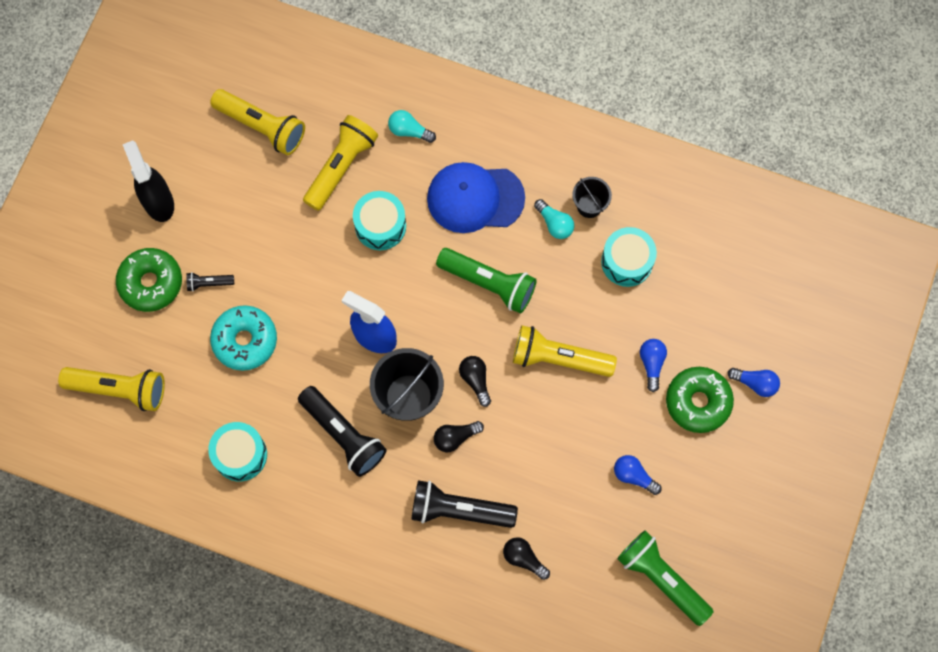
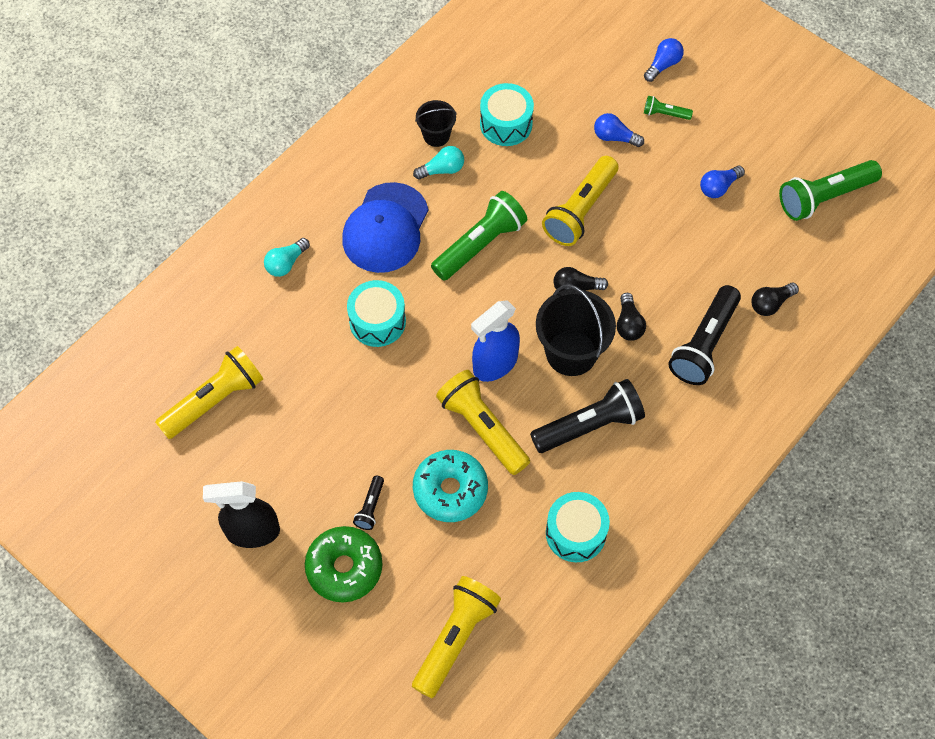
camera: 70 degrees left, 10 degrees down
(341, 167) = (296, 338): yellow flashlight -> yellow flashlight (482, 428)
(698, 402) = (665, 114): green donut -> green flashlight

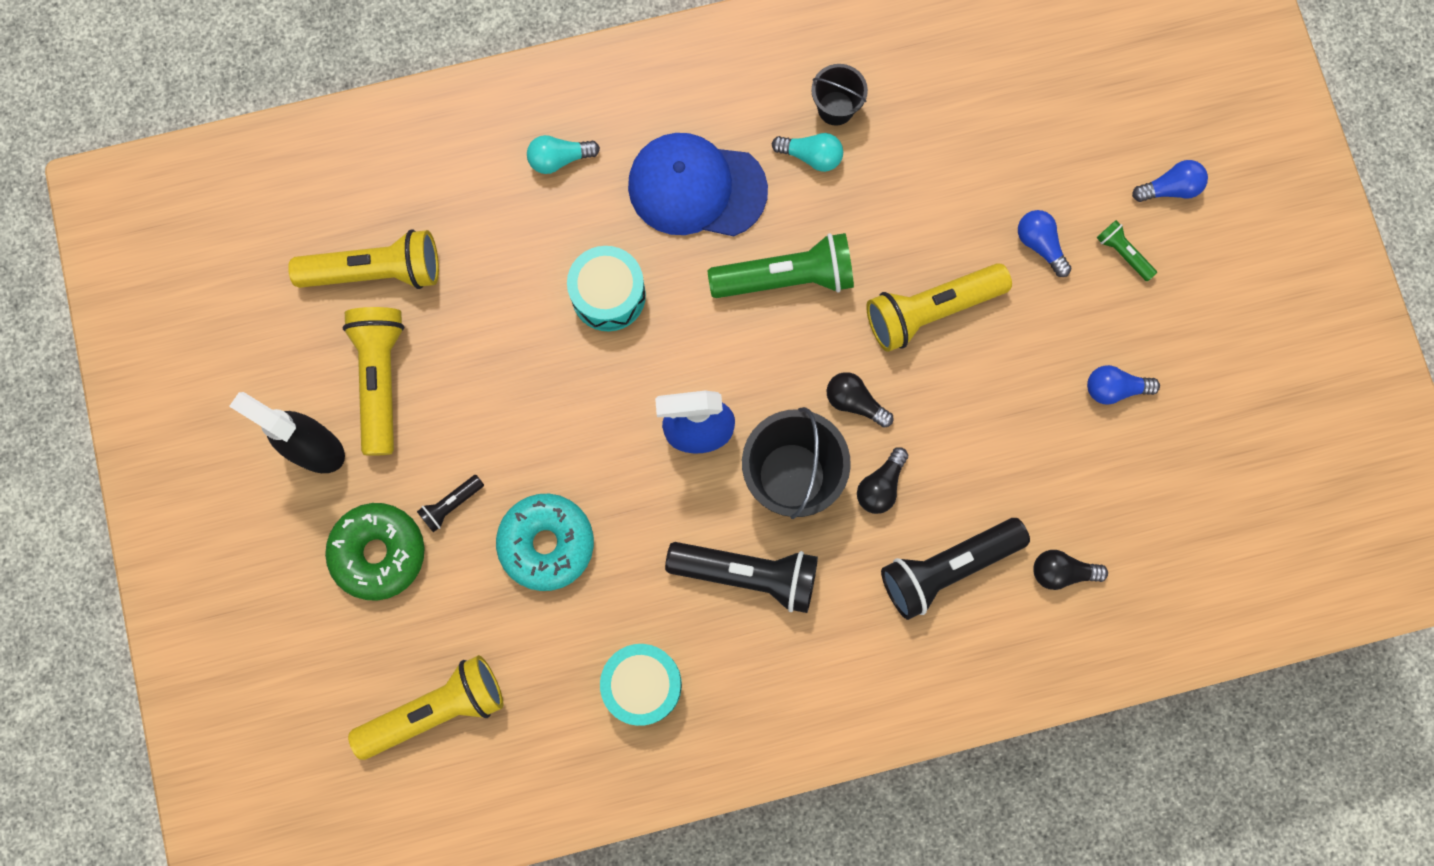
camera: 35 degrees right, 15 degrees up
(385, 228) = (696, 188): blue cap -> blue cap turned 45 degrees clockwise
(482, 428) = (631, 497): yellow flashlight -> yellow flashlight (381, 380)
(506, 124) = (926, 145): turquoise drum -> none
(824, 197) = (1231, 485): green flashlight -> none

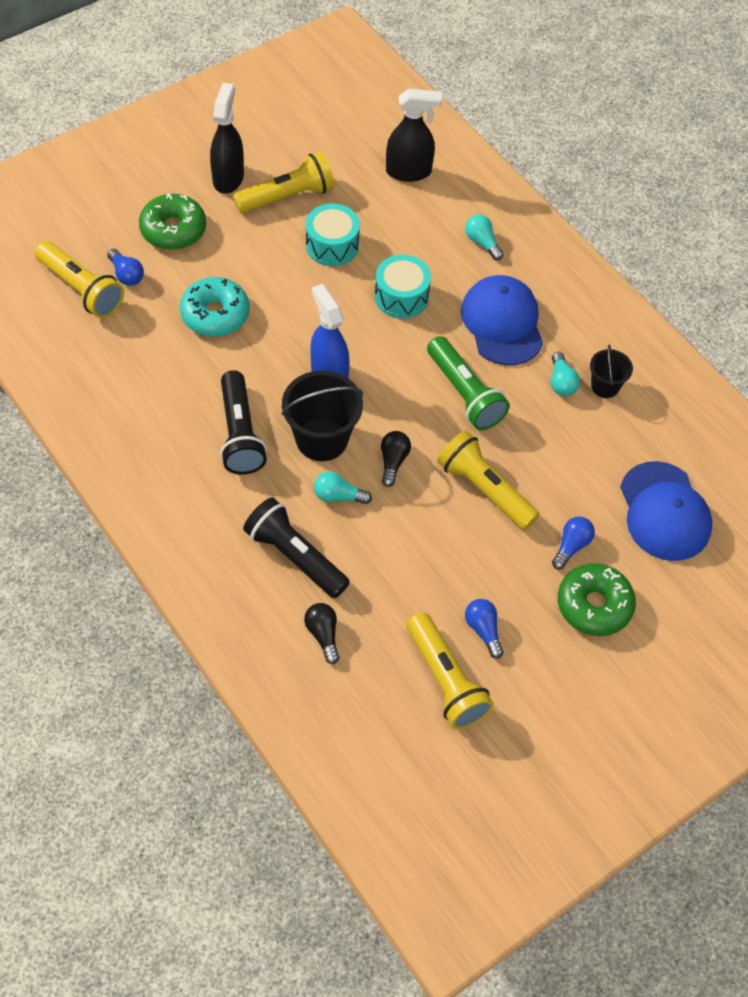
camera: 65 degrees right, 20 degrees down
(376, 271) = (357, 173): yellow flashlight -> yellow flashlight (445, 680)
(401, 203) = (409, 172): none -> black spray bottle
(451, 504) = (220, 257): black flashlight -> none
(642, 684) = (139, 396): turquoise drum -> turquoise drum (332, 245)
(880, 486) = (338, 496): black light bulb -> turquoise light bulb
(1030, 121) = (664, 512): none -> blue cap
(1123, 253) = (594, 605): green flashlight -> green donut
(1170, 188) = (664, 623): blue light bulb -> blue light bulb (126, 274)

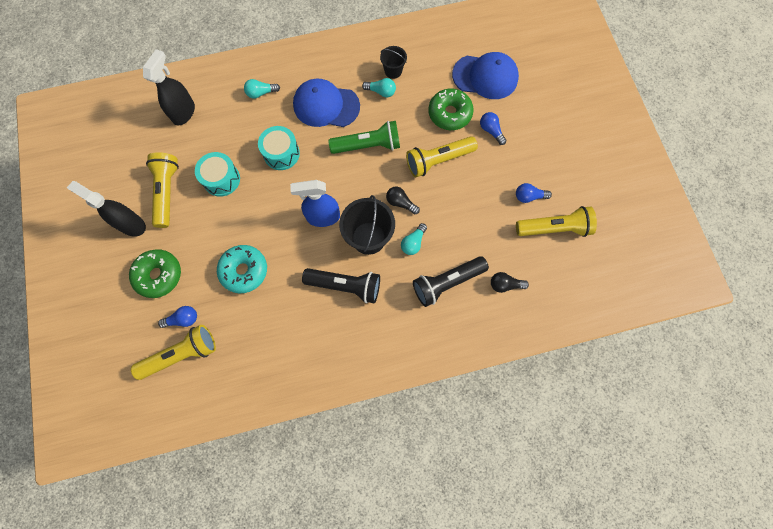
camera: 65 degrees left, 15 degrees up
(594, 605) = (531, 135): green donut -> green donut (449, 114)

